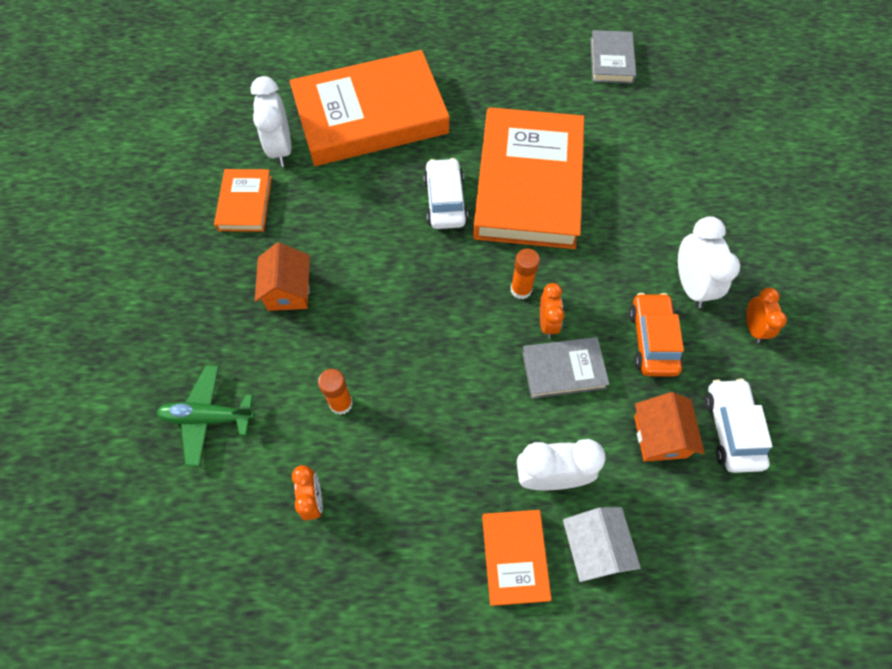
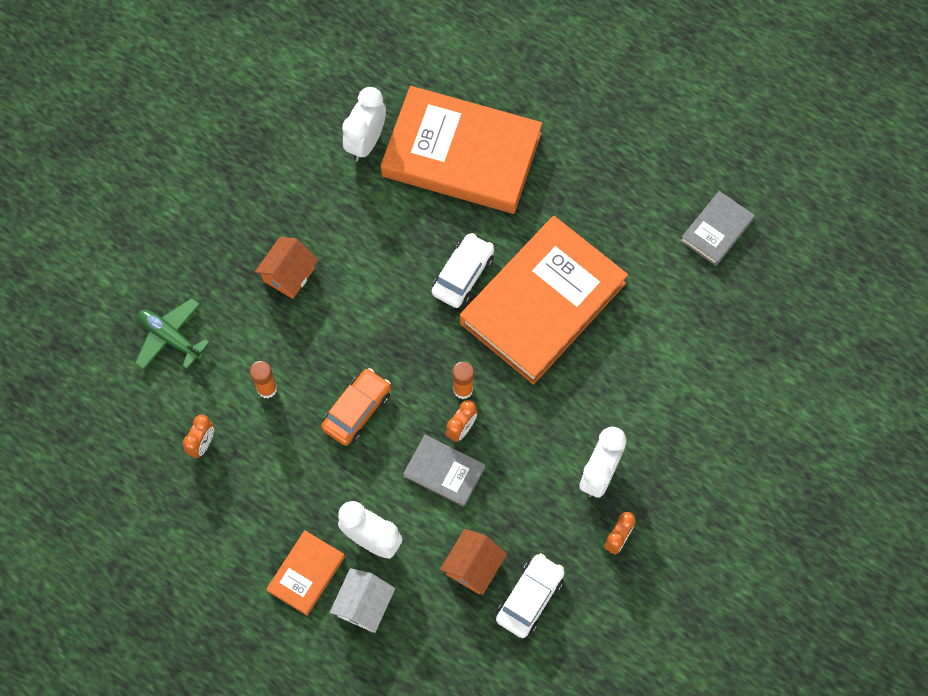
camera: 35 degrees right, 5 degrees up
(245, 203) = (306, 176): orange book -> none
(652, 340) = (530, 495): orange car -> orange car (357, 410)

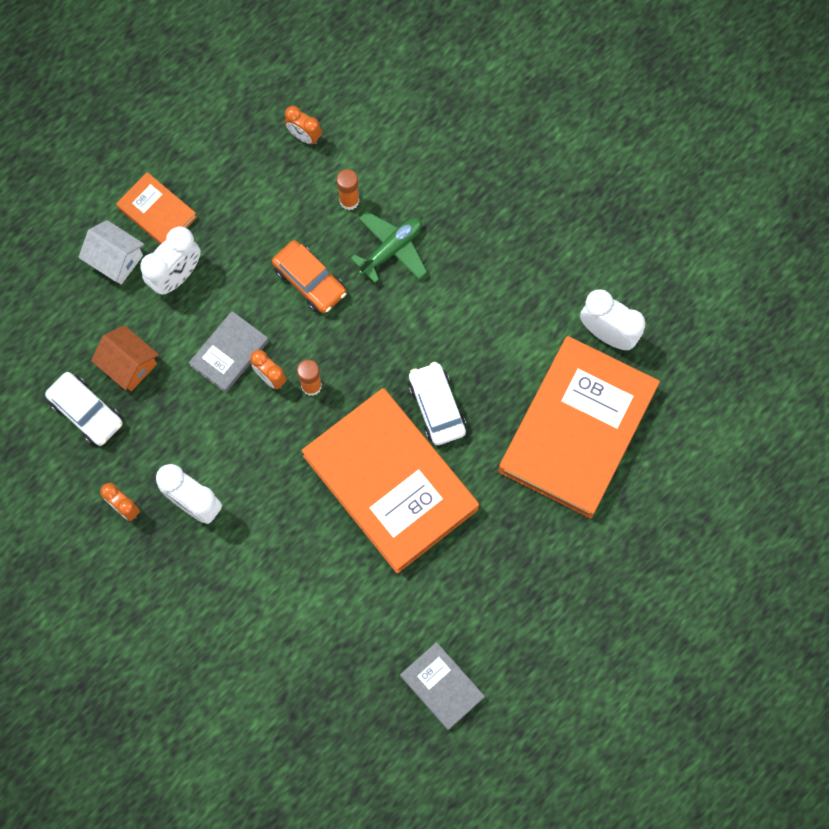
camera: 100 degrees right, 5 degrees up
(170, 337) = (420, 119): green plane -> green plane (391, 249)
(289, 274) = (467, 236): orange house -> none
(463, 275) = (436, 407): white car -> white car turned 150 degrees counterclockwise

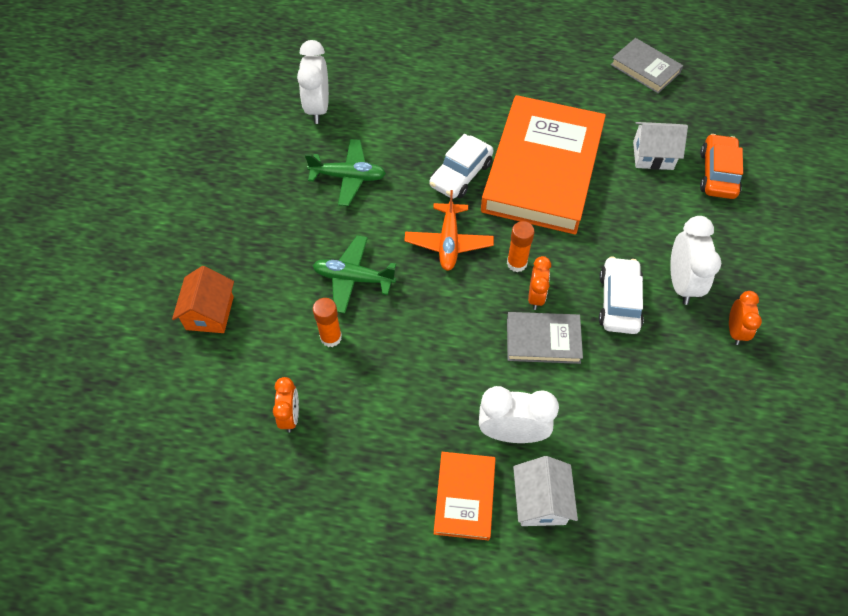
camera: 125 degrees left, 15 degrees down
(86, 412) = (694, 419): white car -> white car (619, 301)
(129, 364) = (623, 414): orange house -> orange house (210, 313)
(310, 281) = (429, 321): orange car -> orange car (718, 174)
(333, 596) = (653, 155): none -> white house
(372, 346) = (448, 242): none -> orange plane
(442, 686) = (645, 69): grey book -> grey book turned 60 degrees counterclockwise
(502, 310) = (348, 177): none -> green plane
(577, 429) = (406, 89): orange book -> none

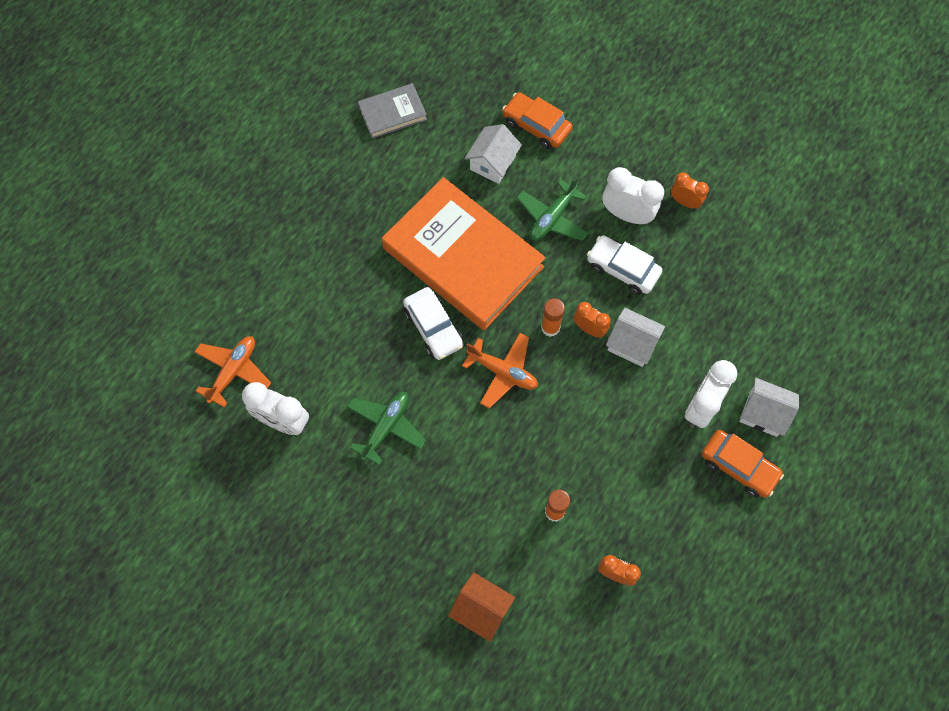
camera: 65 degrees left, 10 degrees up
(344, 62) = (233, 371): none -> orange plane
(353, 278) = (503, 468): green plane -> green plane (552, 218)
(464, 497) = (739, 466): orange book -> orange car
(543, 340) = (632, 344): grey book -> white house

